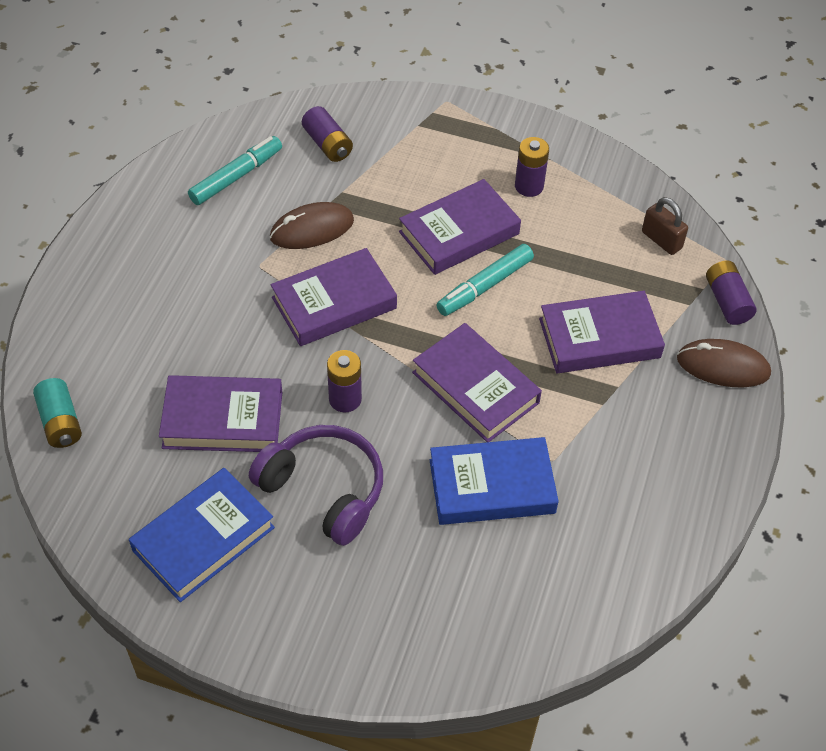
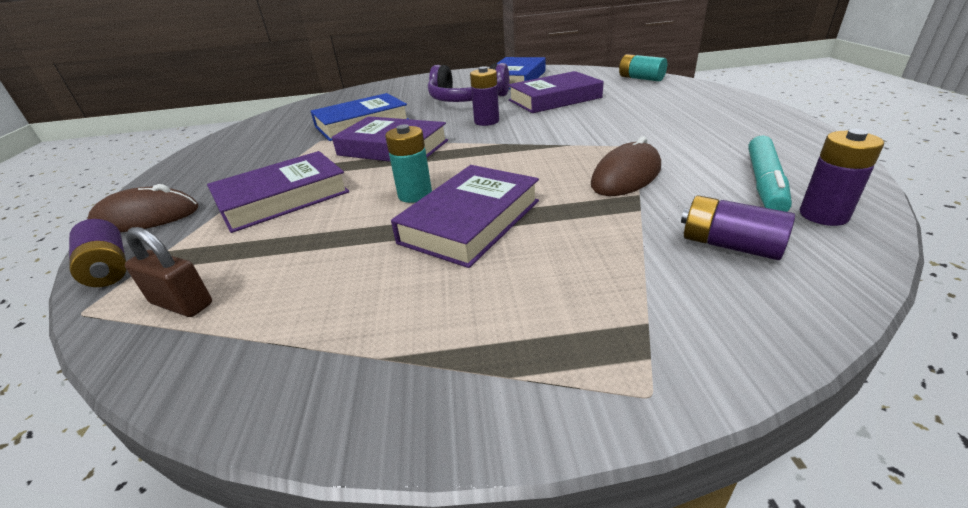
camera: 160 degrees right, 20 degrees down
(334, 303) = (545, 148): purple book -> none
(485, 286) = (415, 195): turquoise marker -> turquoise battery
(529, 186) = (403, 300): purple battery -> purple battery (823, 215)

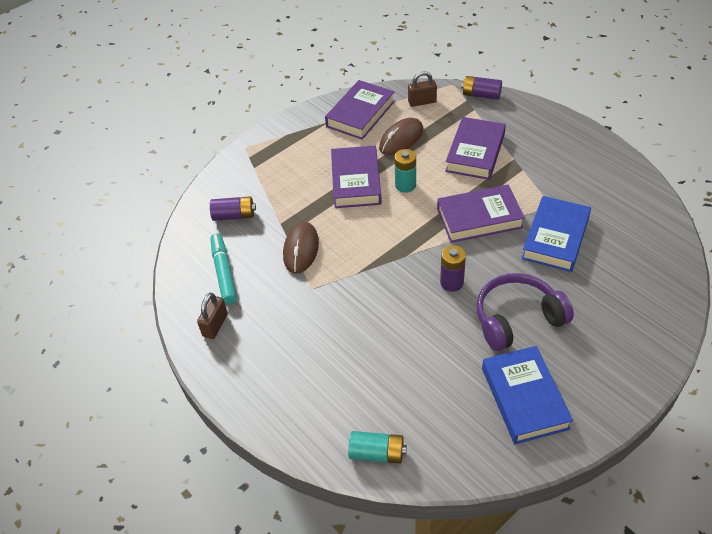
camera: 145 degrees right, 15 degrees up
(146, 217) = (524, 114): brown mouse -> brown mouse (401, 139)
(554, 99) = (431, 353): purple book -> purple book (360, 114)
(784, 146) = (215, 325): none -> brown padlock
(823, 215) = (195, 254): purple battery -> none

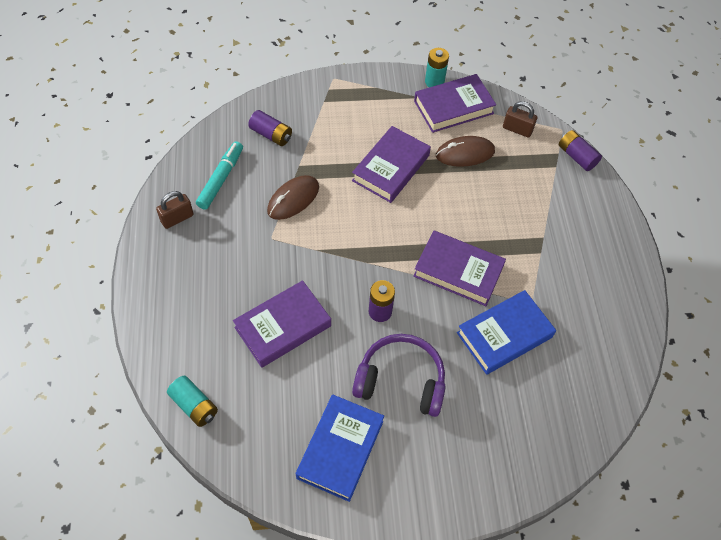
camera: 30 degrees right, 10 degrees up
(405, 185) = (427, 199): turquoise battery -> turquoise battery (434, 82)
(475, 152) = (515, 209): purple book -> purple book (283, 327)

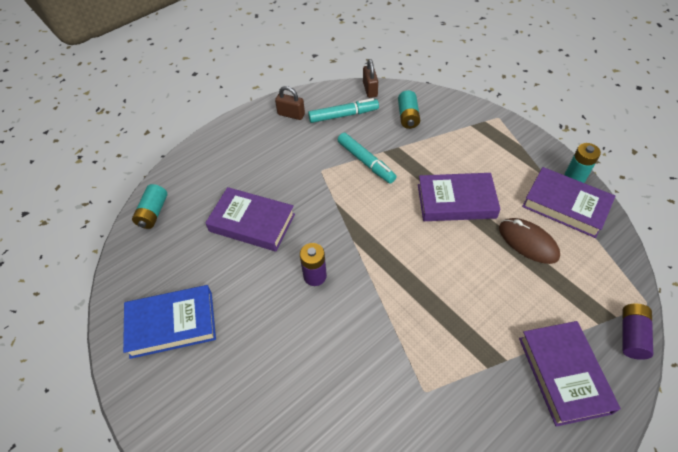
camera: 60 degrees right, 5 degrees down
(271, 135) = (408, 116): purple battery -> turquoise battery
(293, 199) = (366, 162): brown mouse -> turquoise marker
(400, 381) = (261, 330): purple headphones -> none
(458, 271) = (403, 310): purple book -> purple book (563, 374)
(504, 335) = (370, 388): blue book -> none
(517, 129) = (601, 266): brown padlock -> brown padlock (370, 89)

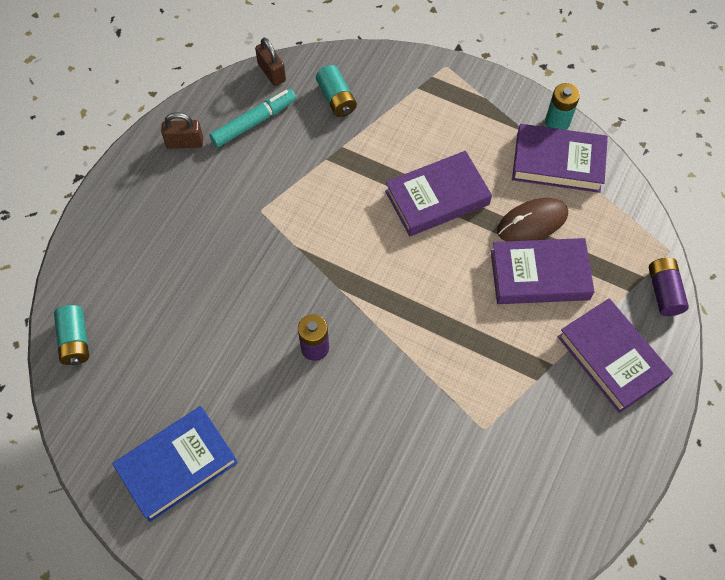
camera: 25 degrees left, 10 degrees up
(252, 223) = (208, 309): purple book -> purple book (539, 275)
(366, 162) = (311, 180): turquoise marker -> none
(528, 242) = (532, 222): brown mouse -> brown mouse turned 45 degrees counterclockwise

